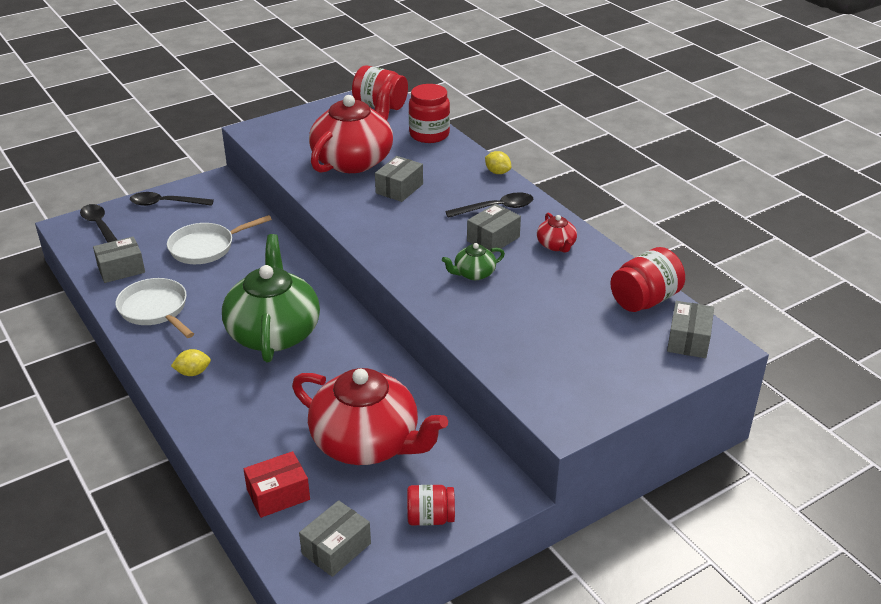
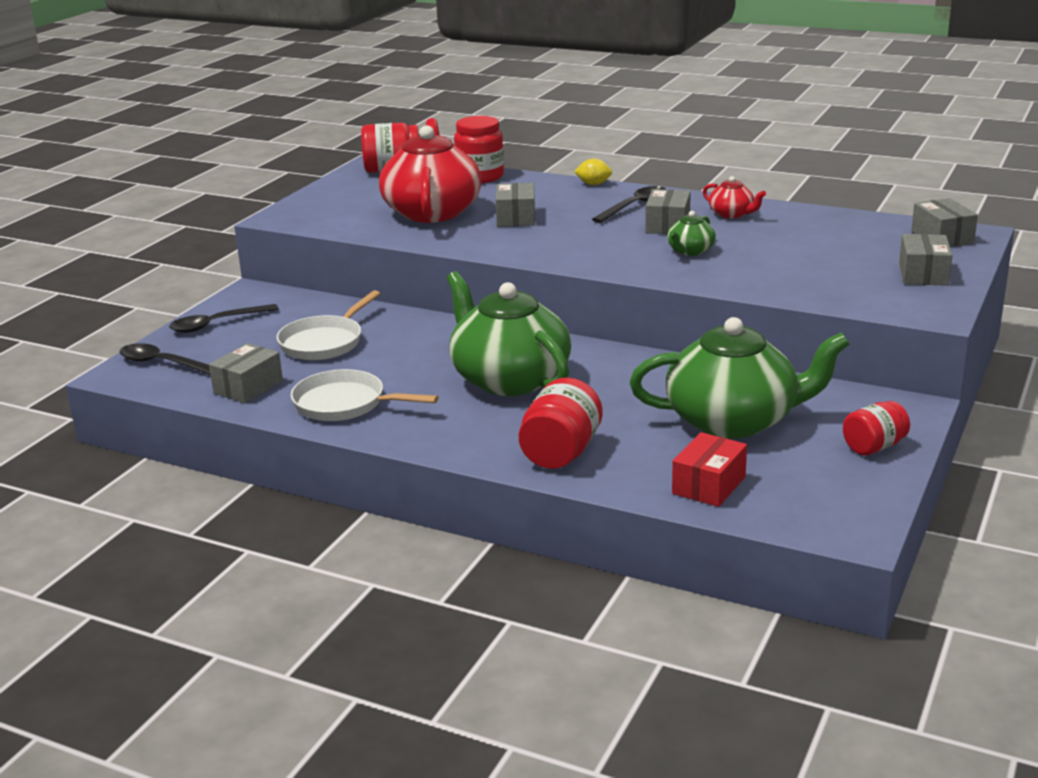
camera: 30 degrees left, 10 degrees down
(193, 372) = (470, 434): yellow lemon -> none
(336, 548) = (825, 499): grey box -> grey box (923, 274)
(367, 443) = (734, 420): red teapot -> green teapot
(644, 300) = (866, 225): red jar -> red jar (560, 452)

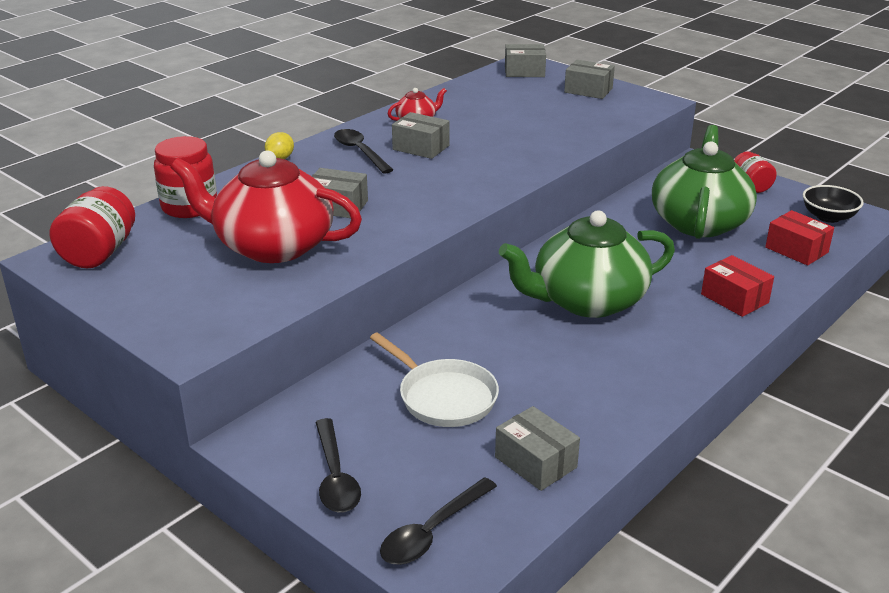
camera: 75 degrees left, 5 degrees up
(345, 404) = (604, 398): white pan -> none
(560, 452) = (734, 298): red jar -> red box
(690, 251) = (488, 150): green teapot -> none
(827, 505) = (828, 217): none -> black bowl

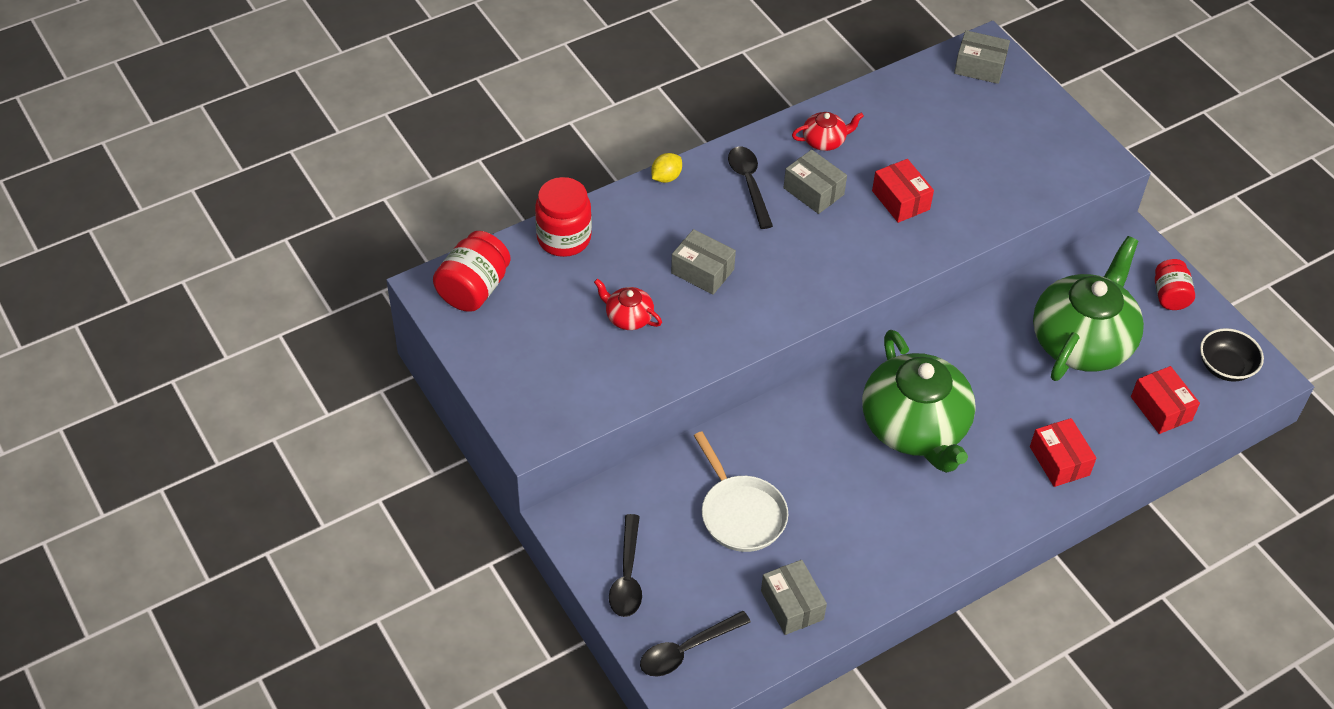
camera: 15 degrees right, 20 degrees up
(272, 246) = (628, 317): red teapot -> red teapot, size x0.43
(501, 141) = (900, 200): none -> red box
(587, 301) = (915, 427): green teapot -> green teapot turned 105 degrees counterclockwise
(588, 90) = (1037, 123): grey box -> none

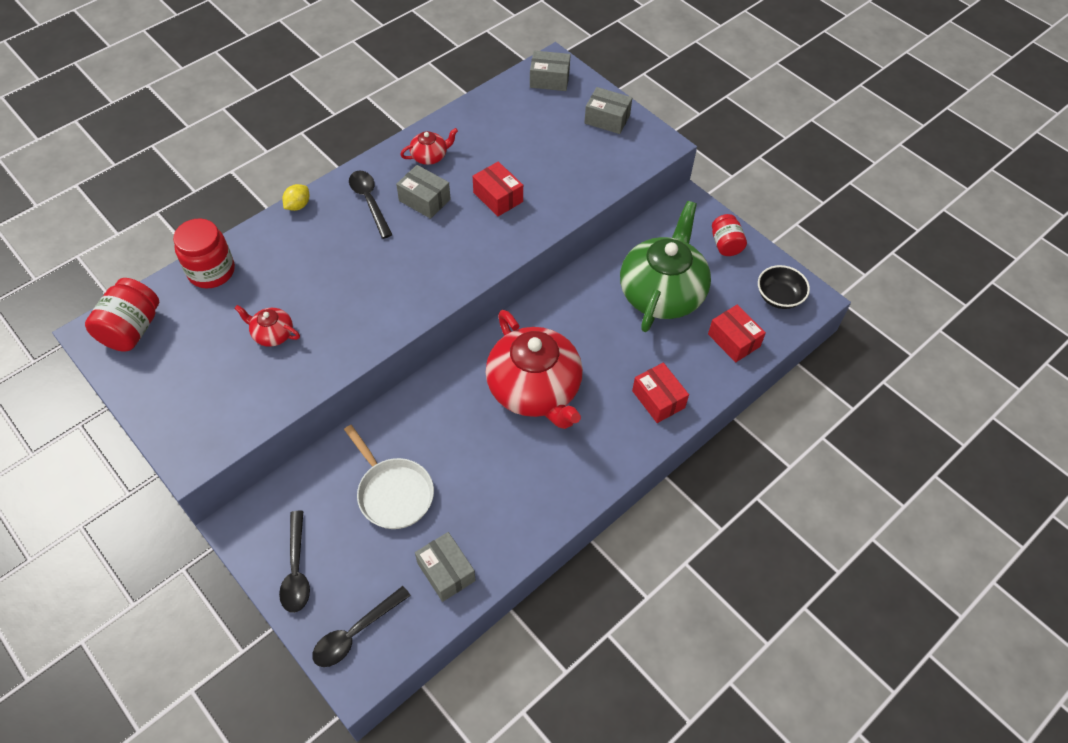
camera: 10 degrees left, 5 degrees up
(702, 271) = (335, 283): grey box -> grey box (607, 119)
(915, 427) = (535, 389): green teapot -> red teapot

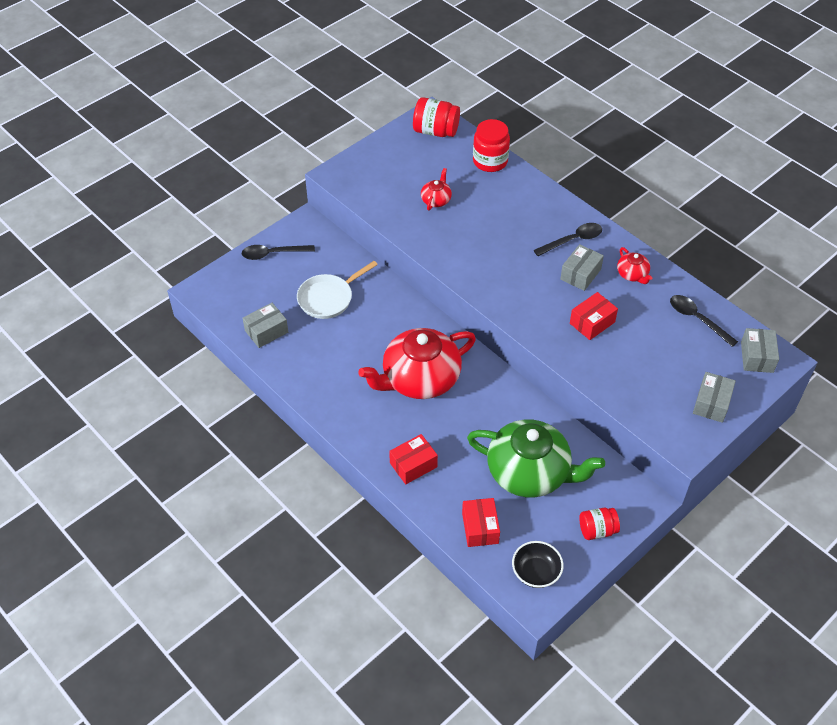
camera: 90 degrees right, 5 degrees down
(298, 205) = (561, 199): yellow lemon -> none
(355, 633) = (227, 287): black spoon -> black spoon (697, 319)
(733, 340) = (480, 528): red box -> red box turned 60 degrees counterclockwise

